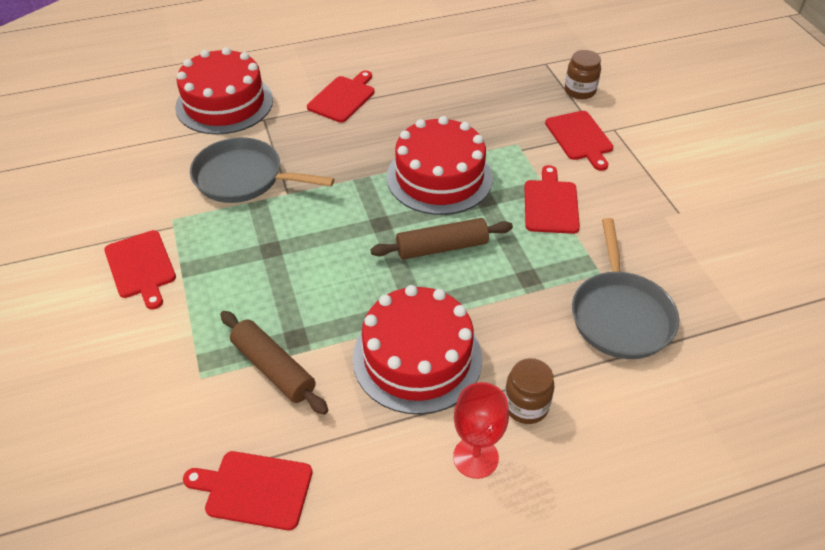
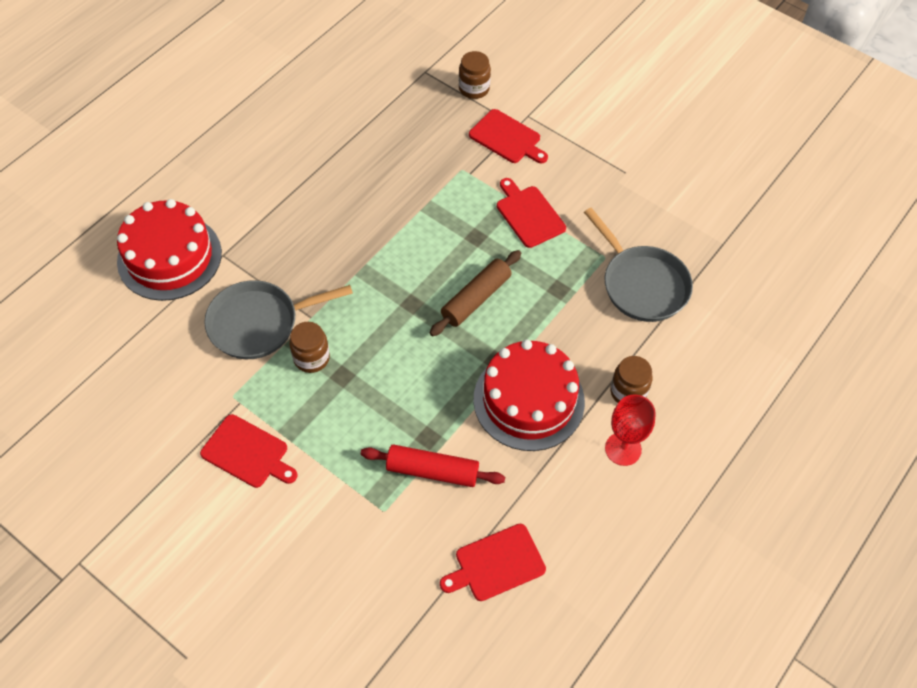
camera: 35 degrees left, 10 degrees up
(259, 223) = (311, 358): none -> brown jar
(273, 368) = (432, 471): brown rolling pin -> red rolling pin
(343, 98) = (276, 196): red cutting board -> none
(439, 177) = (424, 235): red cake -> none

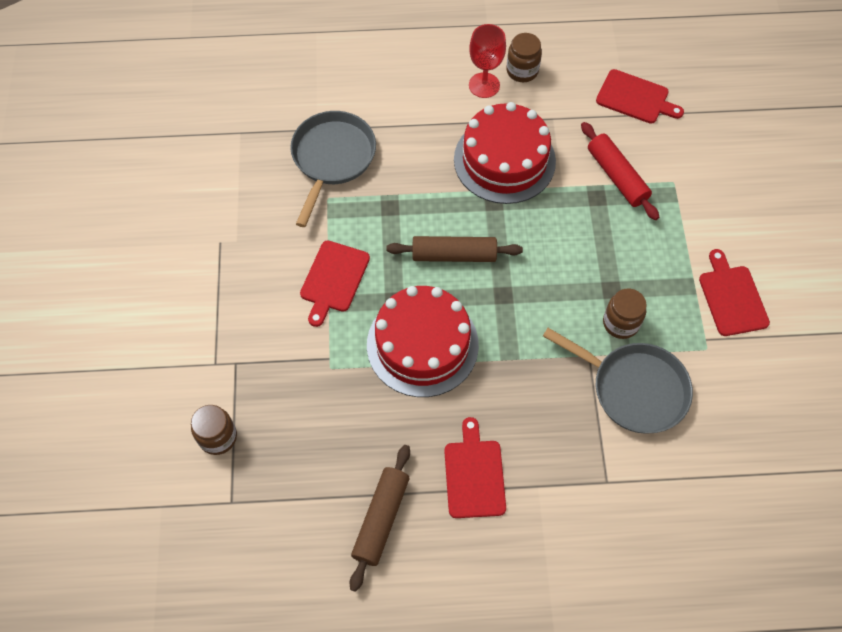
camera: 130 degrees left, 5 degrees up
(169, 257) = (654, 525): red cake -> red cake (422, 345)
(336, 129) = (381, 519): none -> brown rolling pin
(507, 138) = (259, 360): red cutting board -> red cutting board (474, 474)
(628, 392) = (437, 109): brown jar -> brown jar (522, 71)

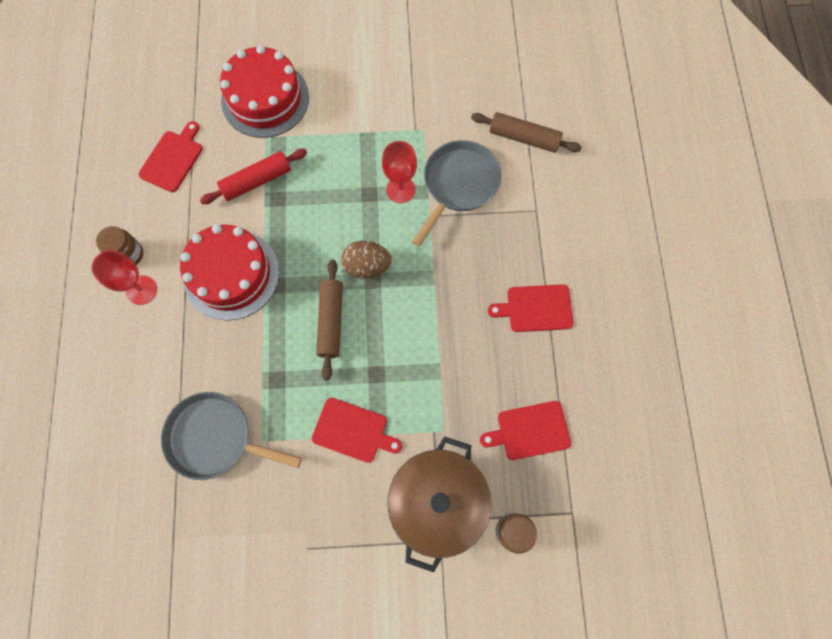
camera: 90 degrees left, 10 degrees up
(255, 361) = (437, 501): none -> brown pot
(381, 519) = (577, 383): brown rolling pin -> brown rolling pin (523, 138)
(422, 345) = (420, 349): red cake -> red cake (265, 99)
(520, 289) = (367, 266): none -> brown egg
(620, 323) = (400, 189): brown jar -> red goblet
(732, 297) = (378, 107): red cutting board -> red cutting board (530, 430)

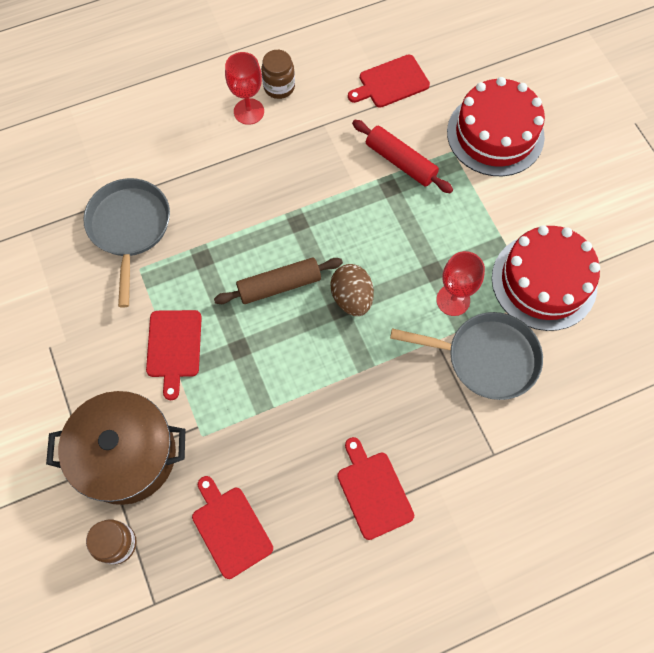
camera: 70 degrees right, 5 degrees down
(173, 159) = (391, 82): red cutting board -> red cutting board turned 150 degrees clockwise
(231, 274) = (293, 178): red cake -> red cake (544, 281)
(523, 138) = (579, 411): brown rolling pin -> none

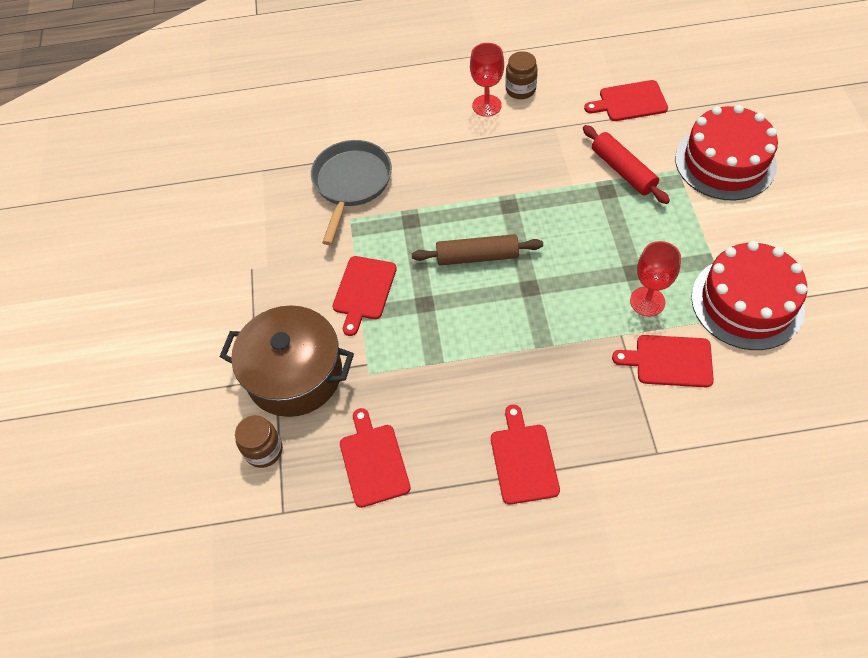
camera: 20 degrees right, 10 degrees down
(352, 298) = (545, 280): brown egg -> none
(486, 358) = (669, 361): grey pan -> red cutting board

